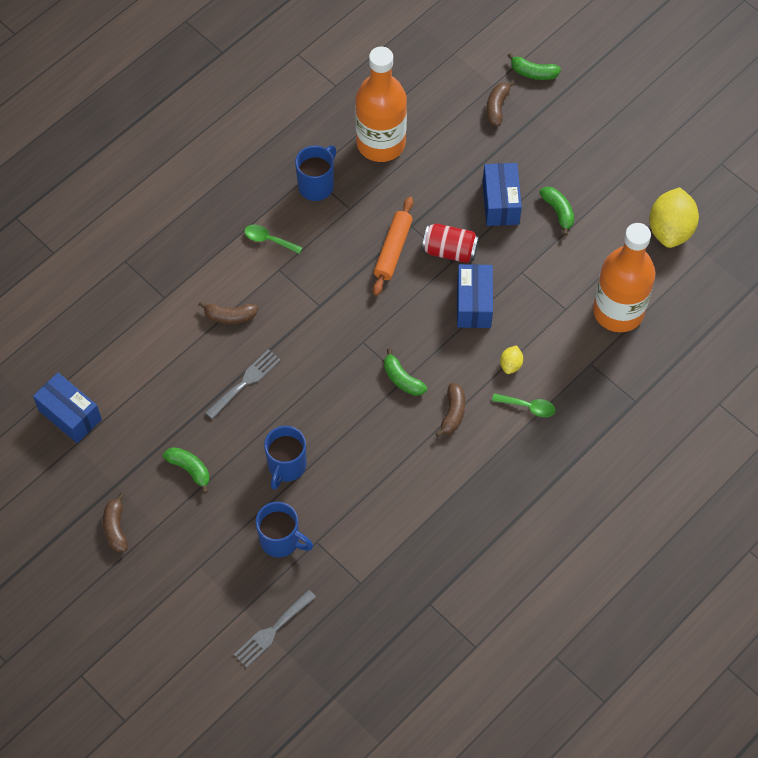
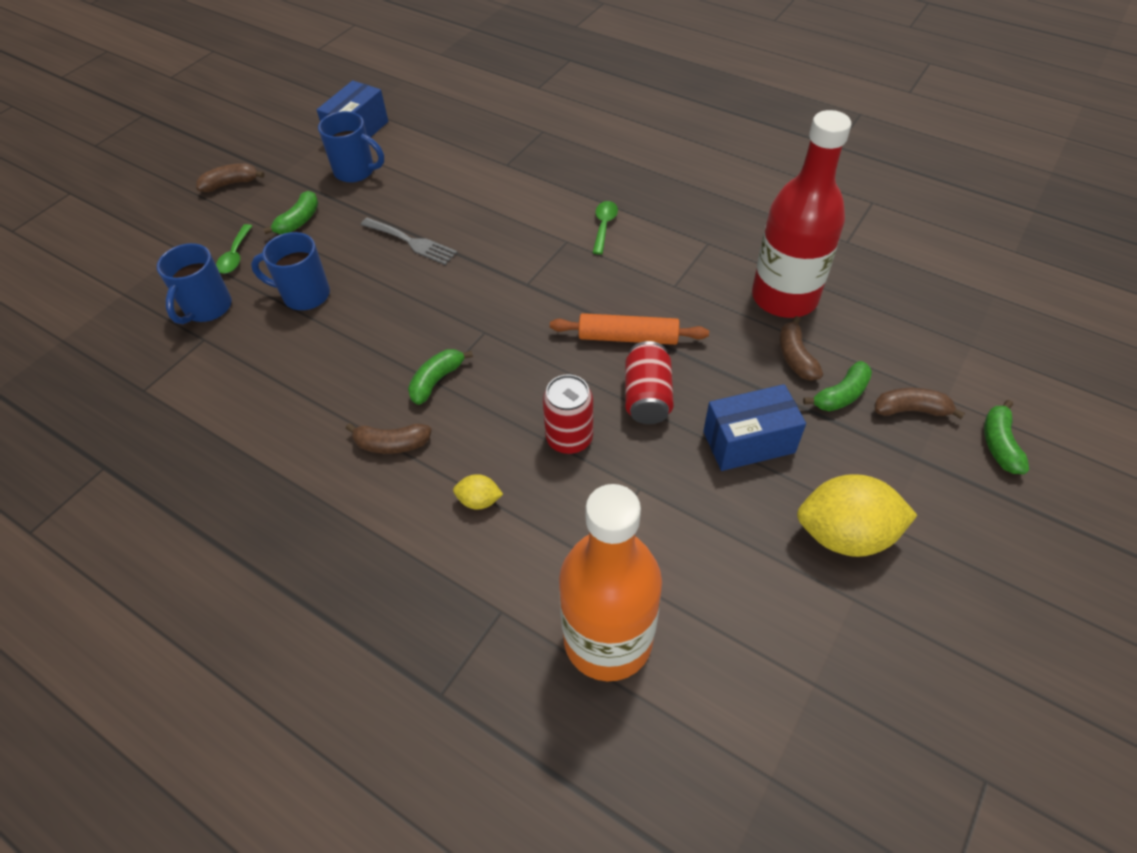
camera: 80 degrees right, 10 degrees down
(230, 316) = (494, 215): brown banana -> brown banana (795, 357)
(272, 631) = (92, 322): grey fork -> none
(317, 185) = (695, 251): blue mug -> blue mug (356, 171)
(381, 143) = (784, 297): orange bottle -> red bottle
(473, 304) = (569, 438): blue box -> red can
(528, 407) = (412, 535): green spoon -> green spoon (235, 255)
(558, 211) = (764, 519): green banana -> green banana (841, 395)
(670, 230) = (799, 704): yellow lemon -> yellow lemon (845, 534)

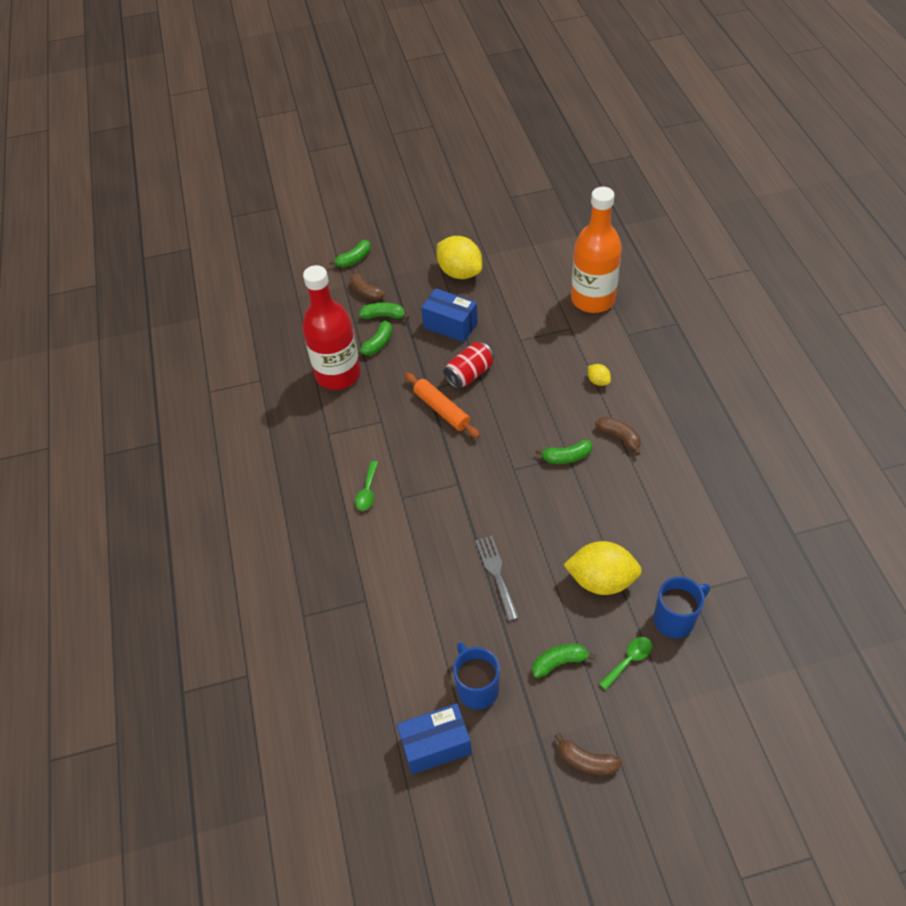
camera: 135 degrees left, 0 degrees up
(304, 295) = (601, 580): blue mug -> yellow lemon
(569, 438) = (528, 380): red can -> none
(604, 226) = (367, 491): green spoon -> green spoon turned 45 degrees counterclockwise
(795, 357) = (378, 344): brown banana -> green banana

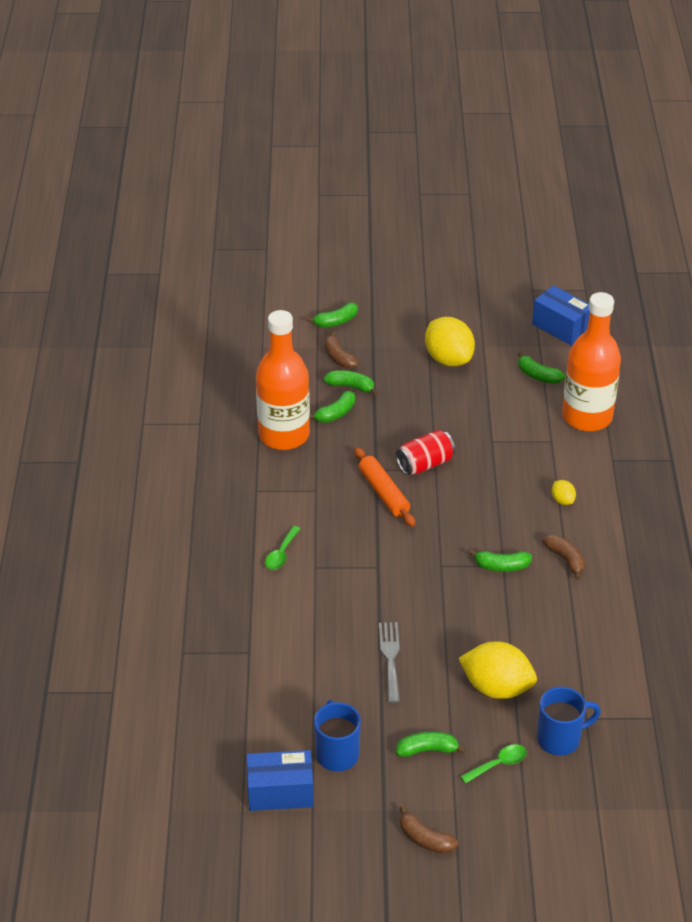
camera: 10 degrees right, 10 degrees down
(338, 374) = (284, 435): red bottle -> orange bottle
(450, 325) = (420, 411): blue box -> blue box (561, 327)
(539, 271) = (538, 375): none -> green banana

